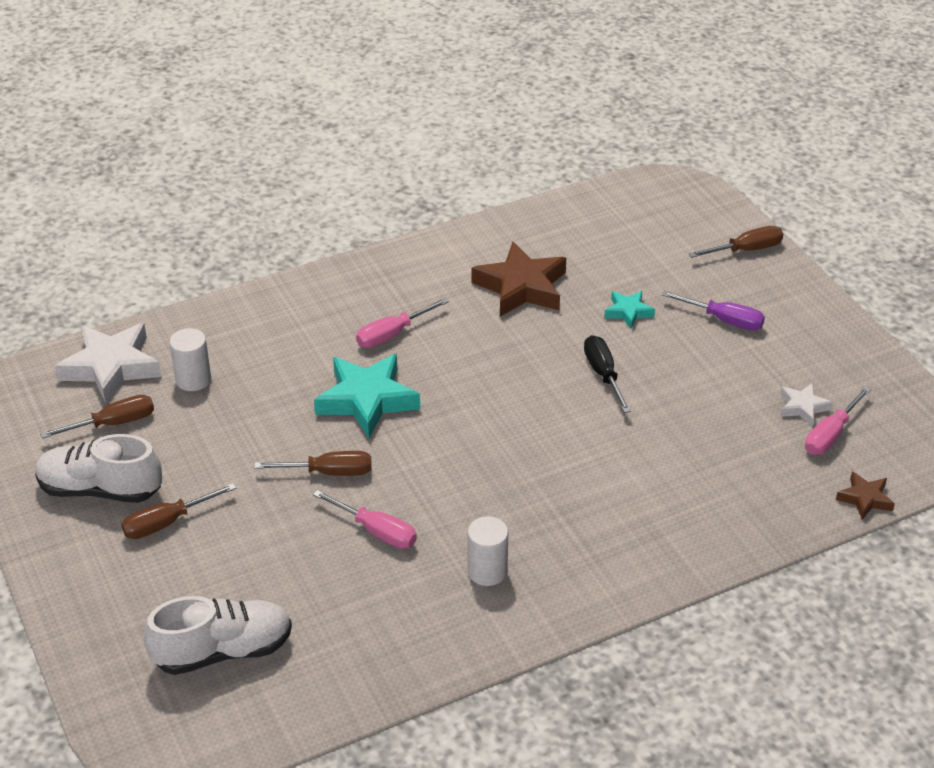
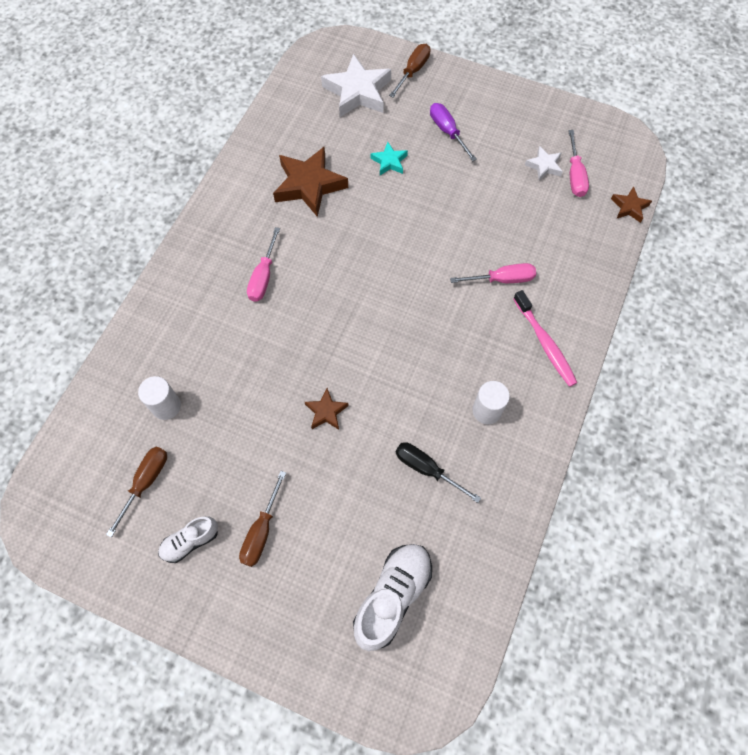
camera: 40 degrees left, 25 degrees up
(100, 490) = (190, 541): white shoe -> white shoe, size x0.58
(111, 367) = (97, 438): white star -> white star (358, 92)
(328, 472) = (326, 412): brown screwdriver -> brown star
(367, 400) = (296, 339): turquoise star -> none
(376, 531) = (397, 433): pink screwdriver -> pink screwdriver (502, 279)
(603, 375) = (418, 218): black screwdriver -> black screwdriver (427, 469)
(618, 555) = (544, 342): none -> pink toothbrush
(724, 320) = (447, 132): purple screwdriver -> purple screwdriver turned 105 degrees counterclockwise

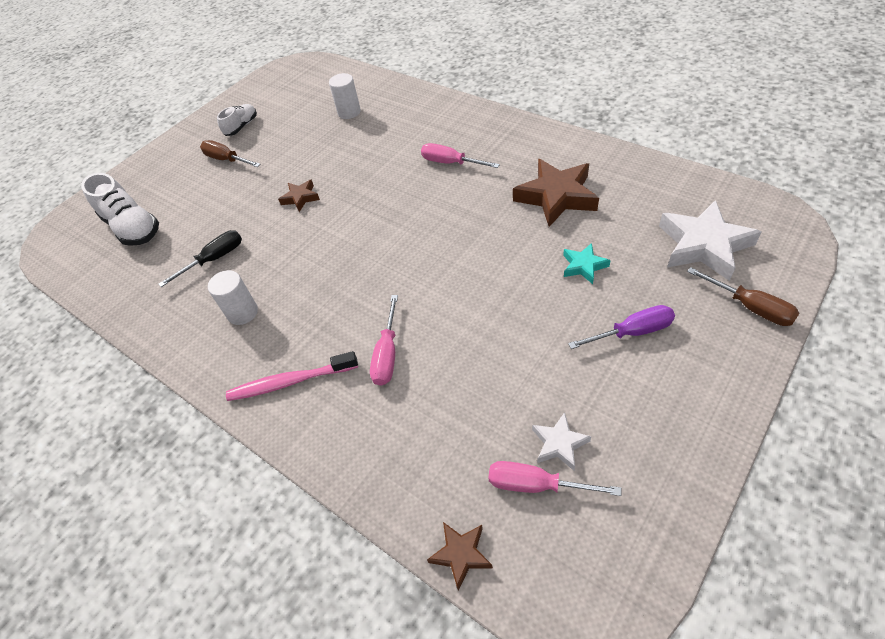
camera: 110 degrees right, 15 degrees down
(145, 483) = (295, 105): brown screwdriver -> none
(190, 541) = (241, 126): white shoe -> white shoe turned 45 degrees clockwise

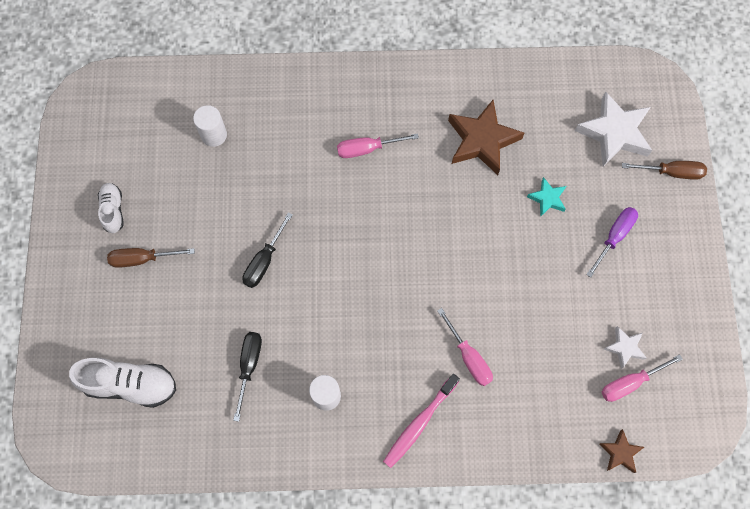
camera: 45 degrees left, 20 degrees up
(300, 198) = (264, 261): brown star -> black screwdriver

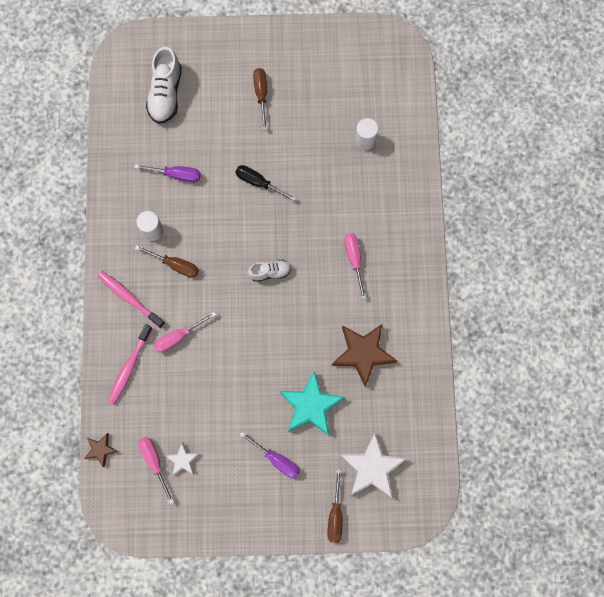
camera: 90 degrees right, 5 degrees up
(113, 210) = (300, 71): white shoe -> white shoe (270, 272)
(249, 366) = (176, 175): black screwdriver -> purple screwdriver
(373, 365) = (175, 265): none -> brown screwdriver
(510, 419) = (130, 366): none -> pink toothbrush
(547, 198) = (311, 406): turquoise star -> turquoise star, size x1.96

